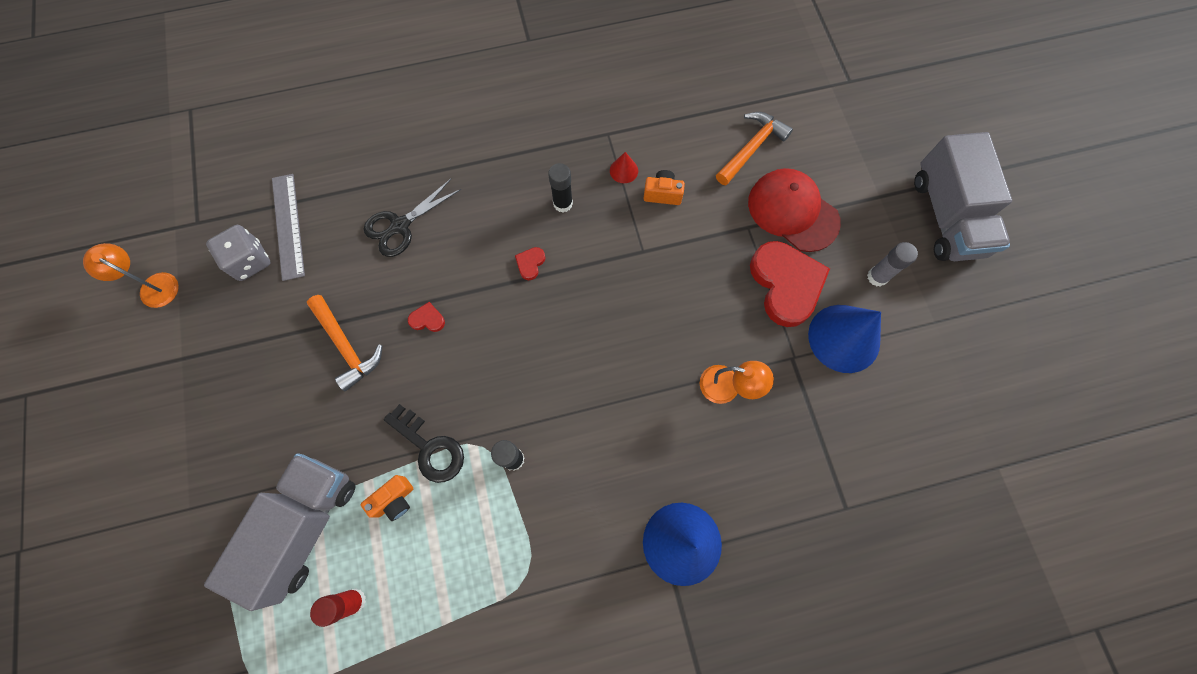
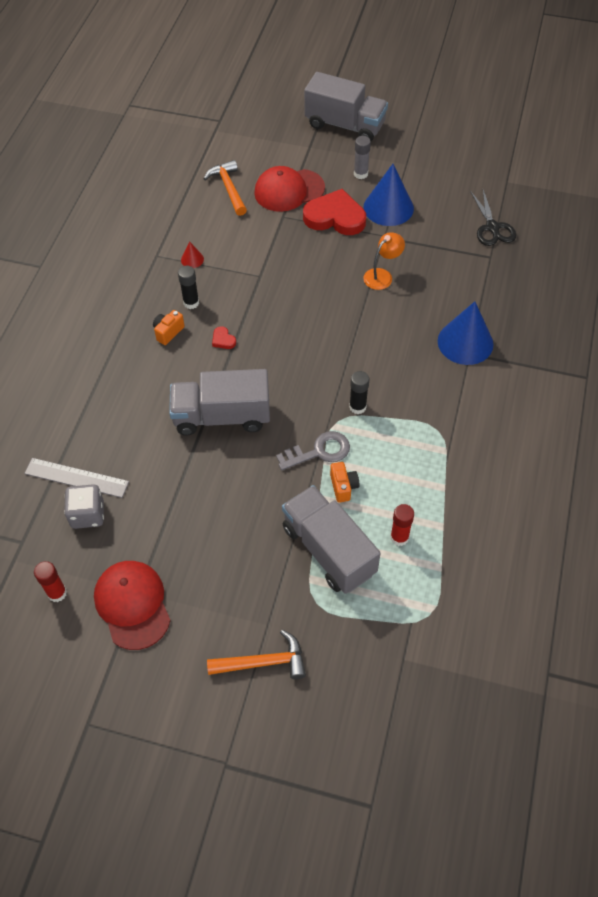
camera: 60 degrees left, 15 degrees down
(153, 286) = (57, 593): orange lamp -> red glue stick
(164, 362) = (132, 605): none -> red cap
(346, 346) = (207, 475): orange hammer -> orange hammer (263, 662)
(399, 226) = (134, 405): black scissors -> black scissors (492, 228)
(427, 319) = (222, 416): red heart -> grey truck
(430, 448) = (319, 451): black key -> grey key
(662, 194) = (226, 247): orange camera -> orange camera (168, 332)

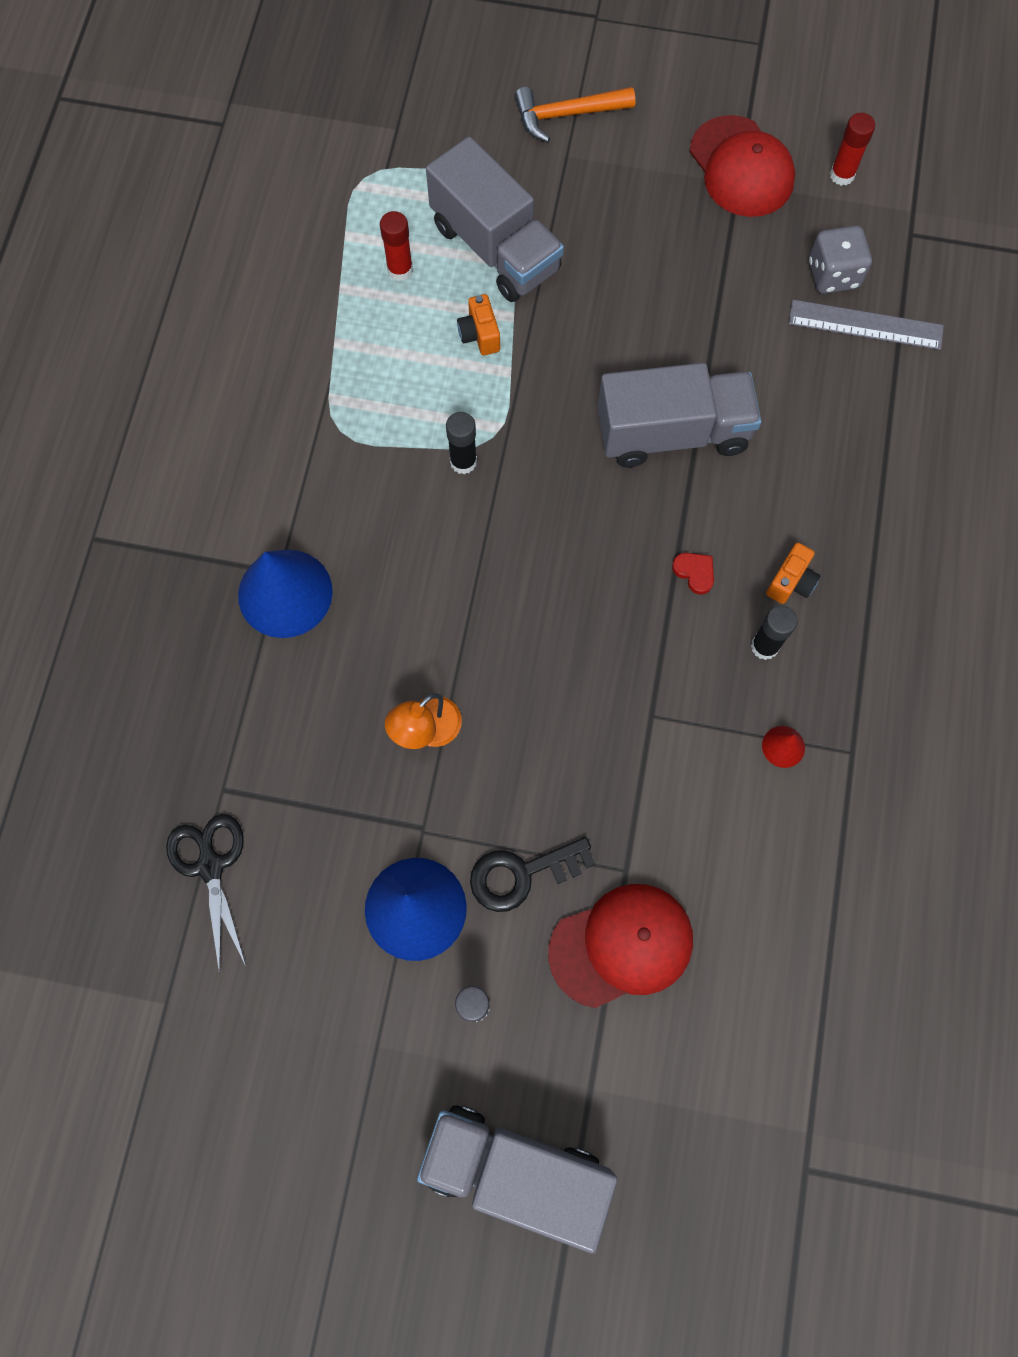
camera: 175 degrees right, 15 degrees up
(229, 188) = (746, 943): orange hammer -> none
(319, 451) = (518, 385): grey key -> none
(335, 217) = (521, 874): red heart -> black key

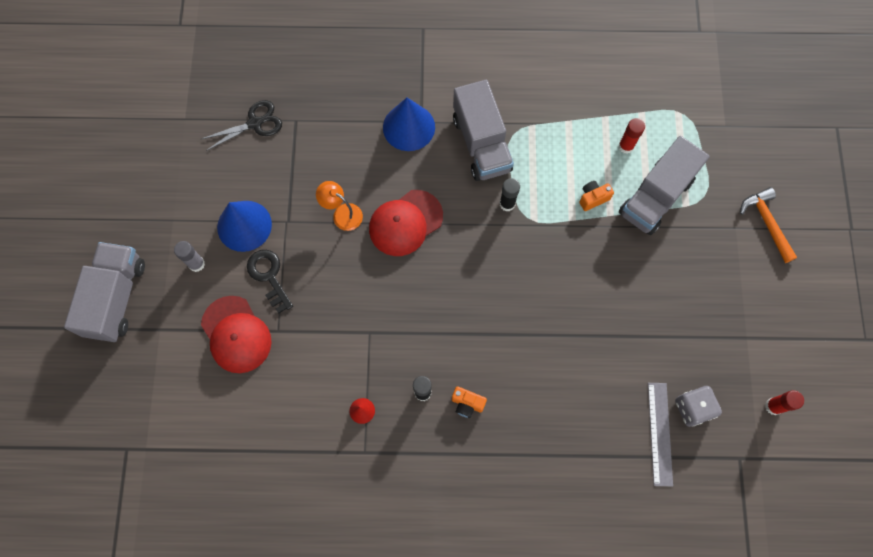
camera: 80 degrees right, 0 degrees up
(672, 433) = (552, 320): grey truck -> grey truck (481, 144)
(694, 572) = (462, 345): red heart -> none
(741, 167) = (759, 338): red cap -> red cap (405, 223)

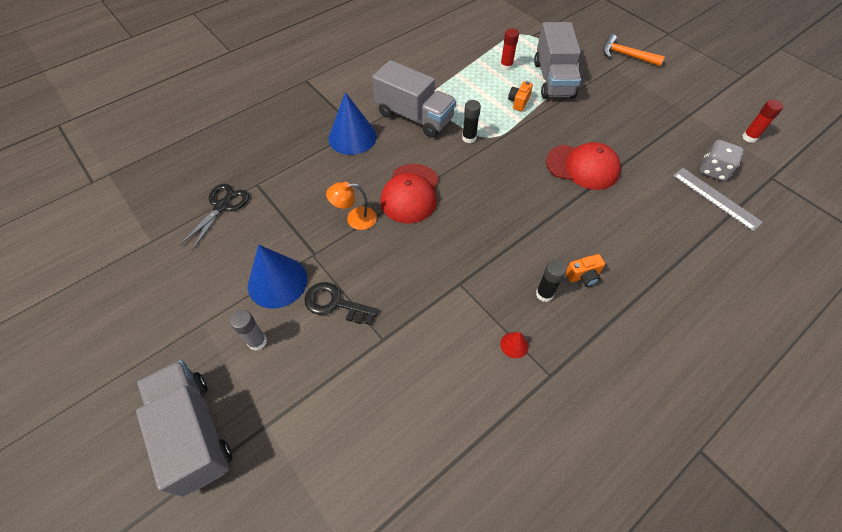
camera: 40 degrees left, 15 degrees down
(236, 334) = (347, 371): red cap -> red cap (582, 167)

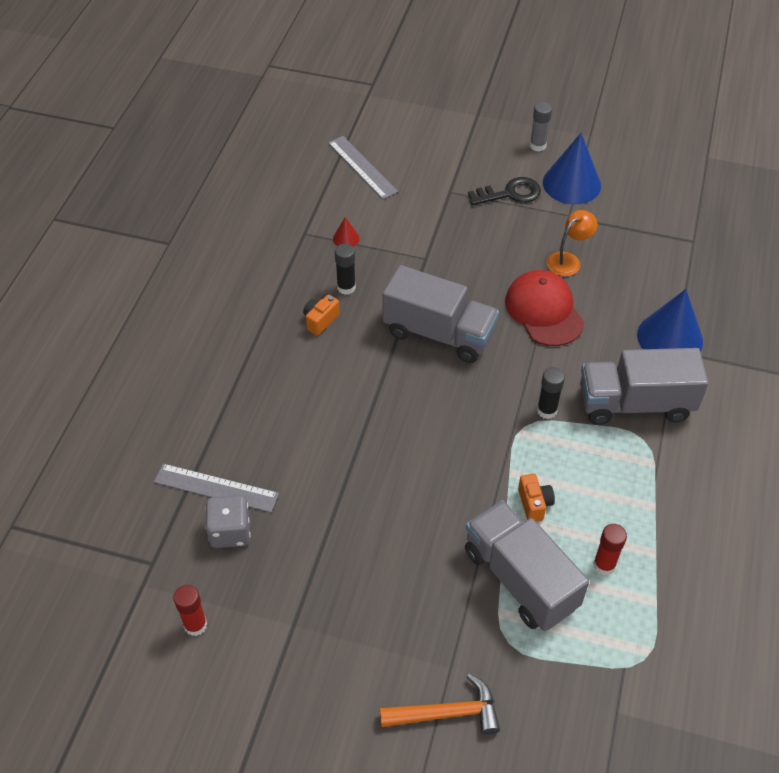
camera: 145 degrees right, 5 degrees down
(194, 432) = (517, 91): grey truck -> grey truck (439, 333)
(222, 206) = (694, 208): black scissors -> none
(440, 428) = (362, 167): none -> grey ruler
(582, 167) = (390, 445): red cap -> none

